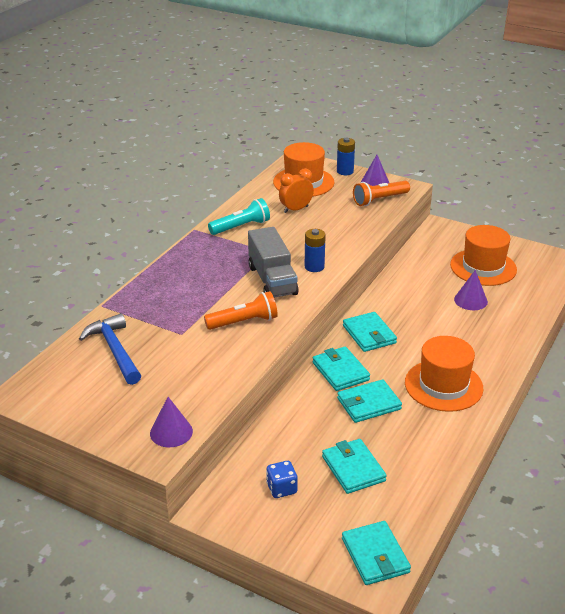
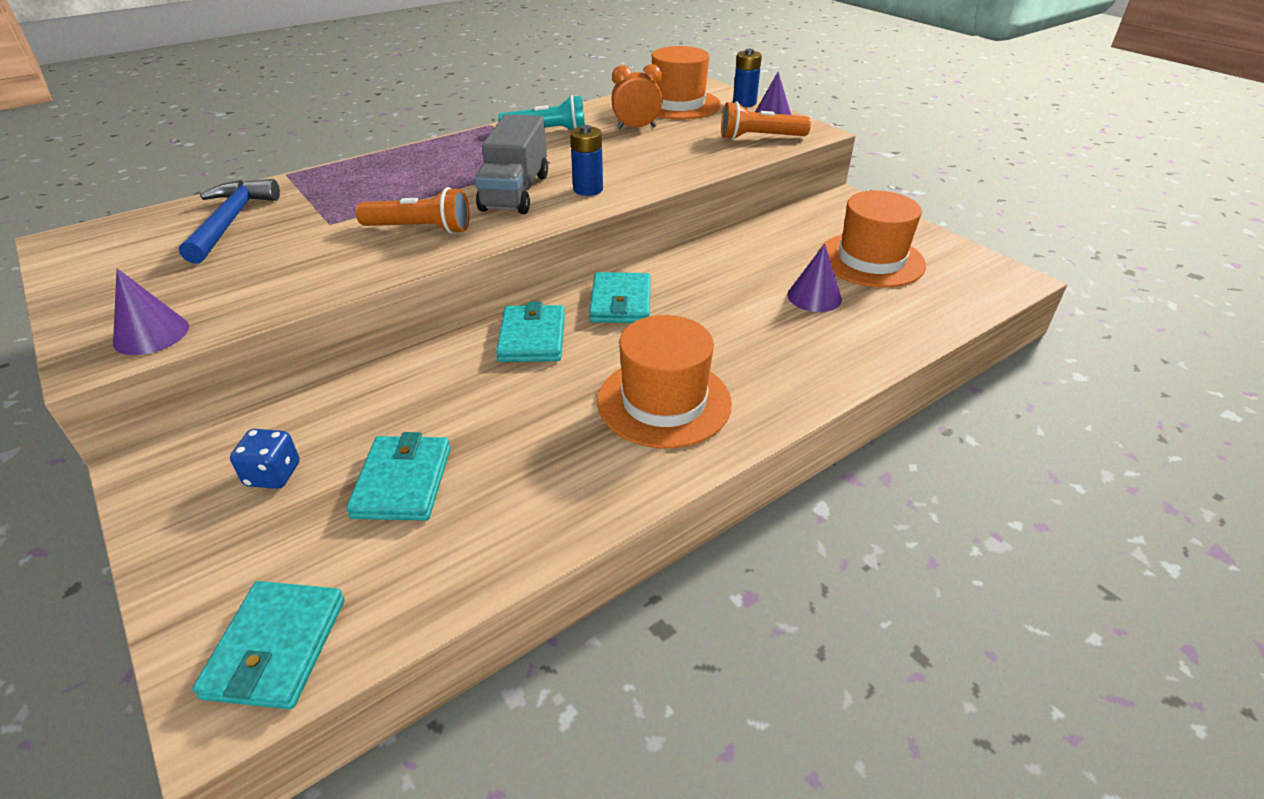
camera: 25 degrees right, 5 degrees up
(369, 404) = (525, 394): turquoise wallet -> none

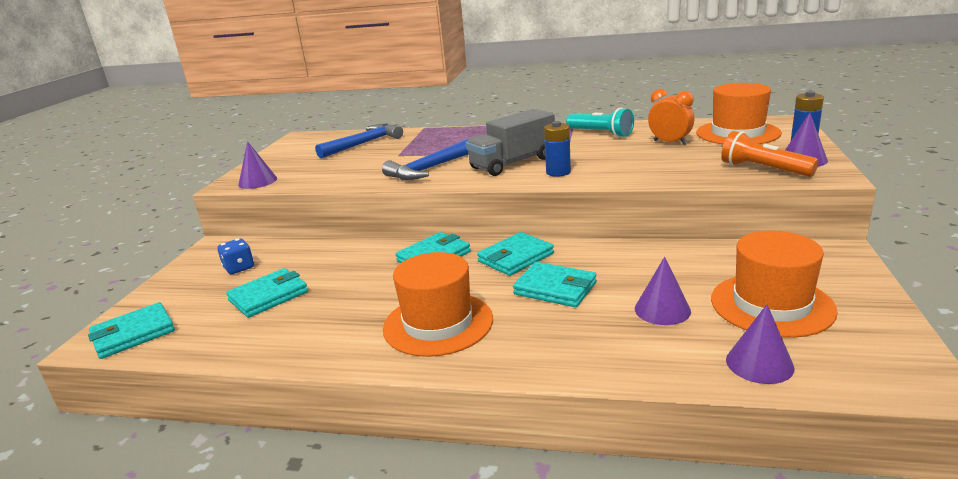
camera: 50 degrees right, 15 degrees down
(420, 229) = (429, 169): orange flashlight -> blue hammer
(707, 316) = (555, 288): none -> turquoise wallet
(929, 308) = (759, 363): none -> purple cone

